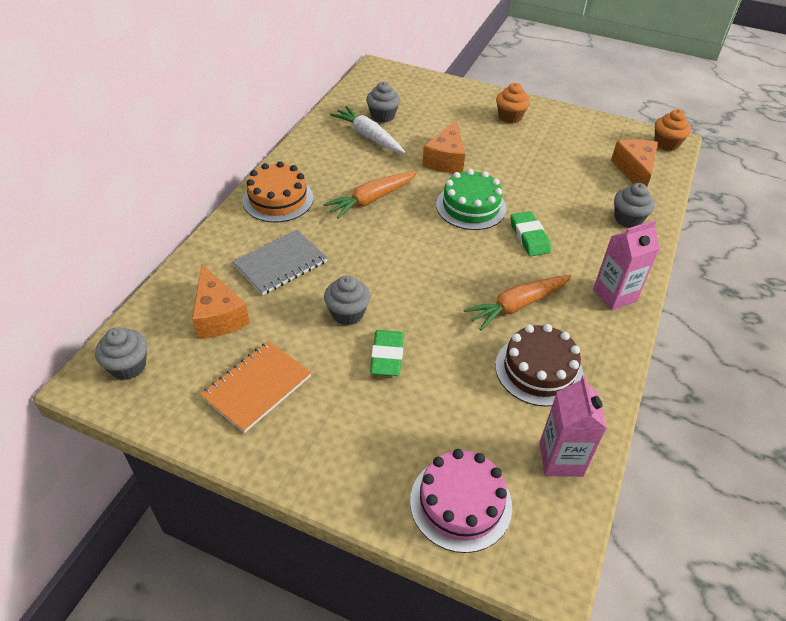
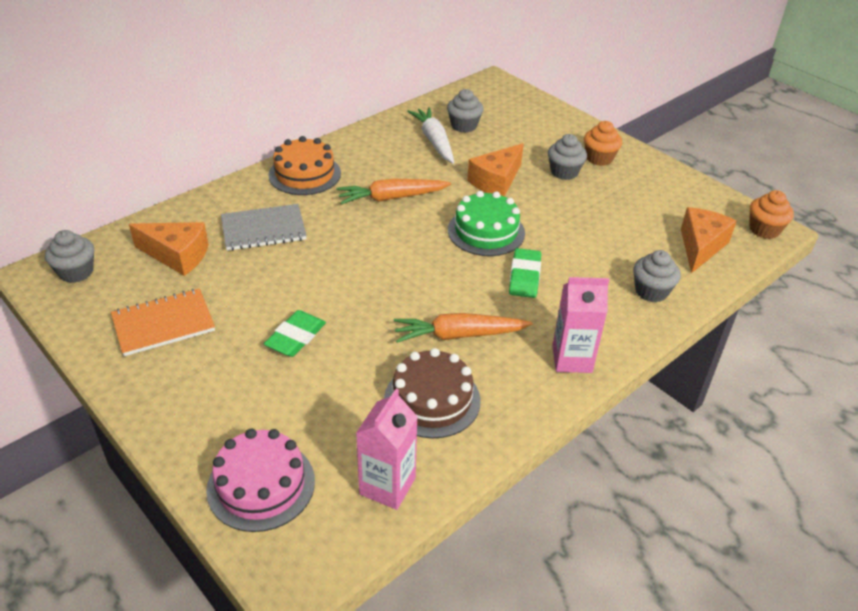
camera: 25 degrees right, 5 degrees down
(218, 315) = (177, 255): orange cheese -> orange cheese turned 75 degrees counterclockwise
(347, 313) = (289, 289): grey cupcake -> grey cupcake (564, 172)

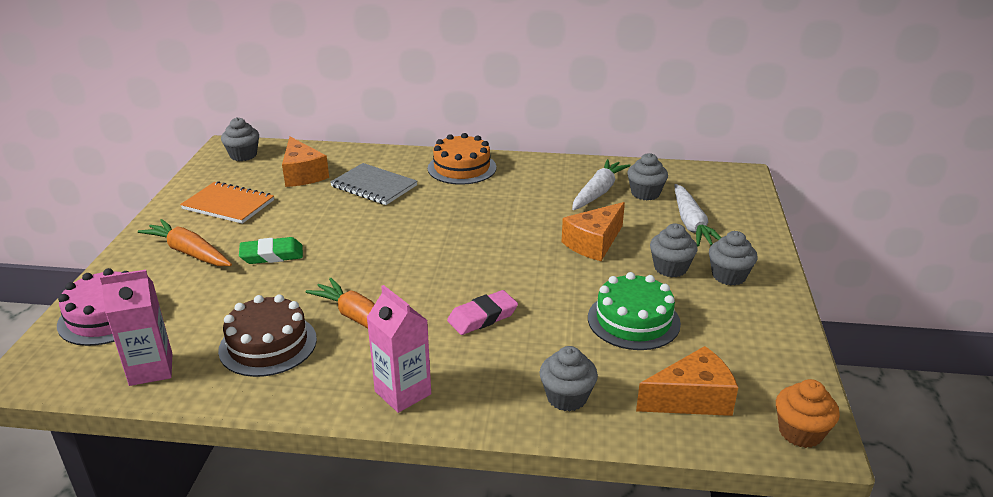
camera: 50 degrees right, 10 degrees down
(391, 198) = (490, 212): orange carrot -> orange carrot (189, 252)
(486, 231) = (515, 270): green cake -> green cake (633, 320)
(496, 181) = (594, 243): orange cheese -> orange cheese turned 45 degrees counterclockwise
(524, 277) = (482, 317): green eraser -> pink eraser
(525, 134) = (691, 224): none -> white carrot
(599, 158) = (729, 276): orange cupcake -> grey cupcake

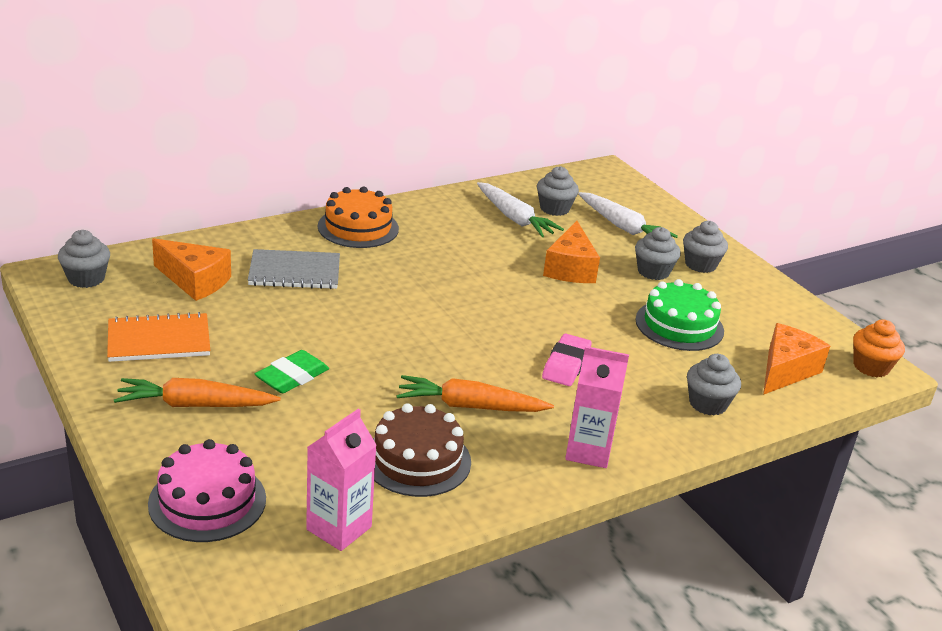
camera: 40 degrees left, 0 degrees up
(598, 192) = (514, 218): white carrot -> white carrot turned 150 degrees clockwise

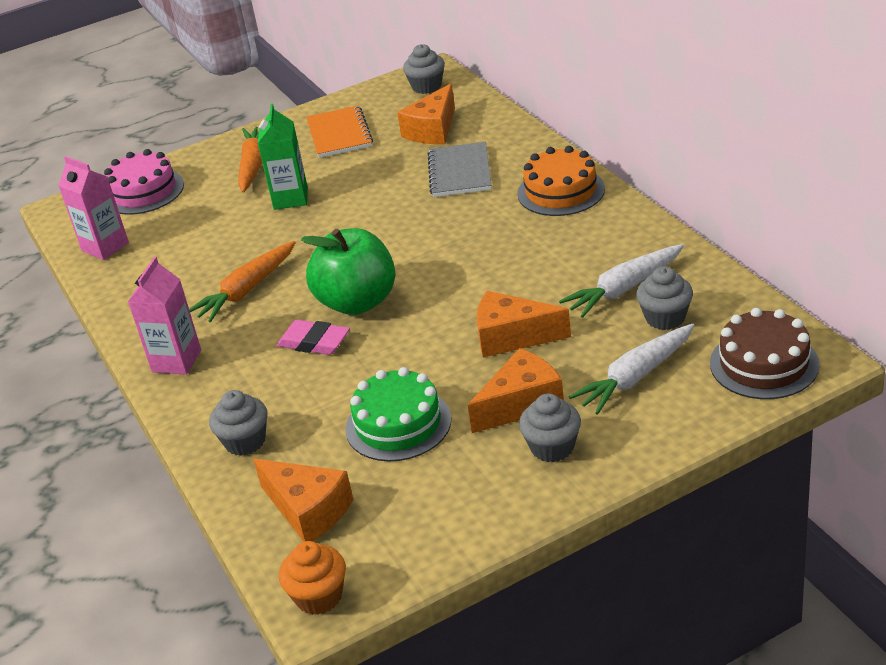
camera: 100 degrees right, 5 degrees up
(292, 377) = (290, 198): green eraser -> green carton
(417, 460) = (176, 271): brown cake -> brown cake (764, 364)
(470, 406) = (247, 290): orange carrot -> orange carrot turned 150 degrees counterclockwise
(506, 339) = (357, 302): none -> green apple
(653, 272) = (521, 404): grey cupcake -> orange cheese

